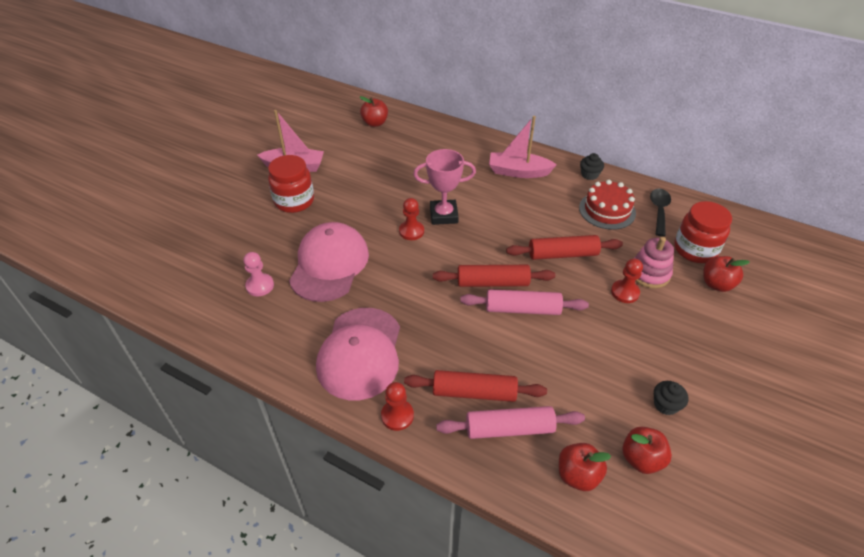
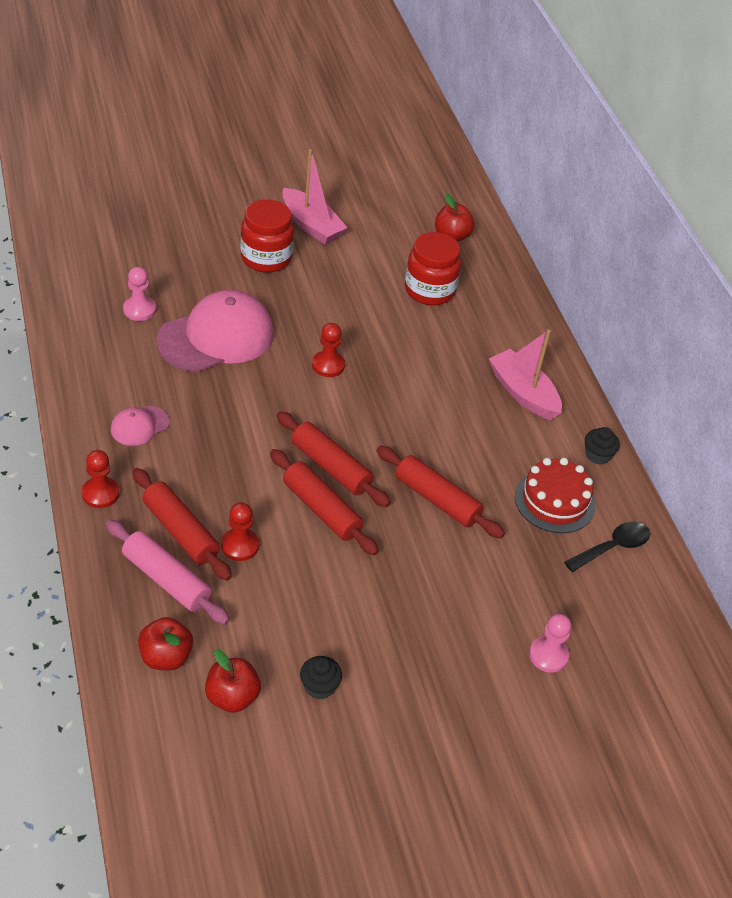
camera: 40 degrees right, 0 degrees up
(360, 353) = (139, 426): pink cap -> pink cap, size x0.47
(443, 215) = (380, 375): pink trophy -> none
(522, 309) = (321, 509): pink rolling pin -> red rolling pin
(625, 292) = (440, 580): red pawn -> red pawn (240, 545)
(649, 273) = (494, 587): pink stacking toy -> none
(695, 249) = (584, 611): red jar -> red jar (429, 290)
(716, 284) = (548, 655): red apple -> pink pawn

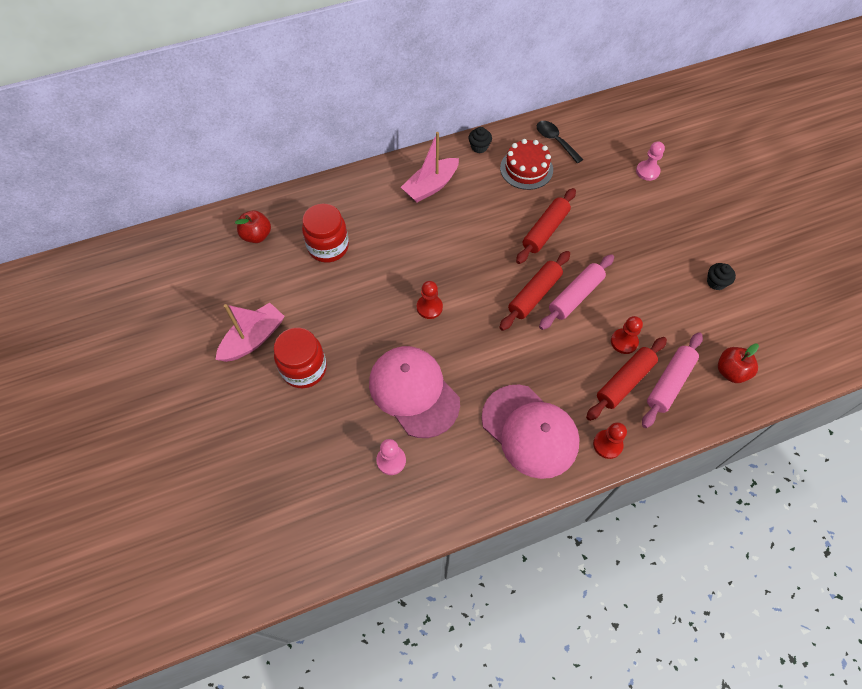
camera: 90 degrees left, 15 degrees up
(139, 426) = (530, 431): pink cap -> pink cap, size x2.13
(232, 697) = (743, 328): red apple -> none
(321, 509) = (575, 296): red rolling pin -> pink rolling pin

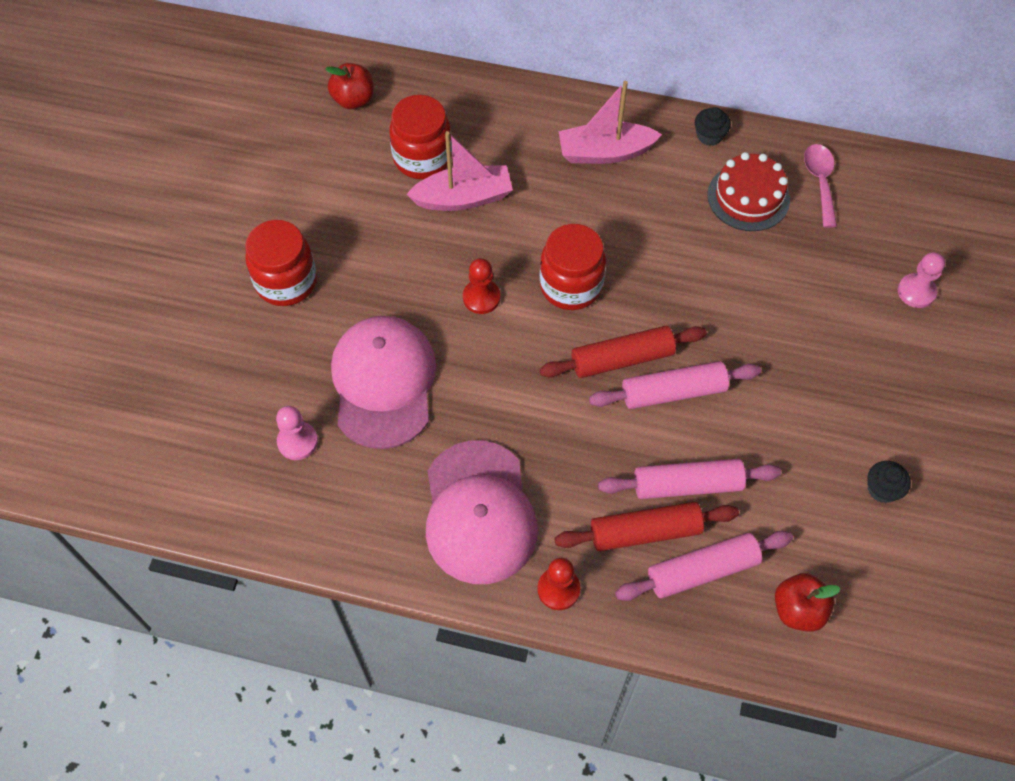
camera: 35 degrees right, 0 degrees up
(253, 339) = (259, 216): pink boat -> pink boat (463, 198)
(473, 271) = (571, 286): none -> red jar
(545, 231) = (705, 289): red rolling pin -> none
(555, 141) = (820, 182): black spoon -> pink spoon
(624, 342) = (687, 485): red pawn -> pink rolling pin

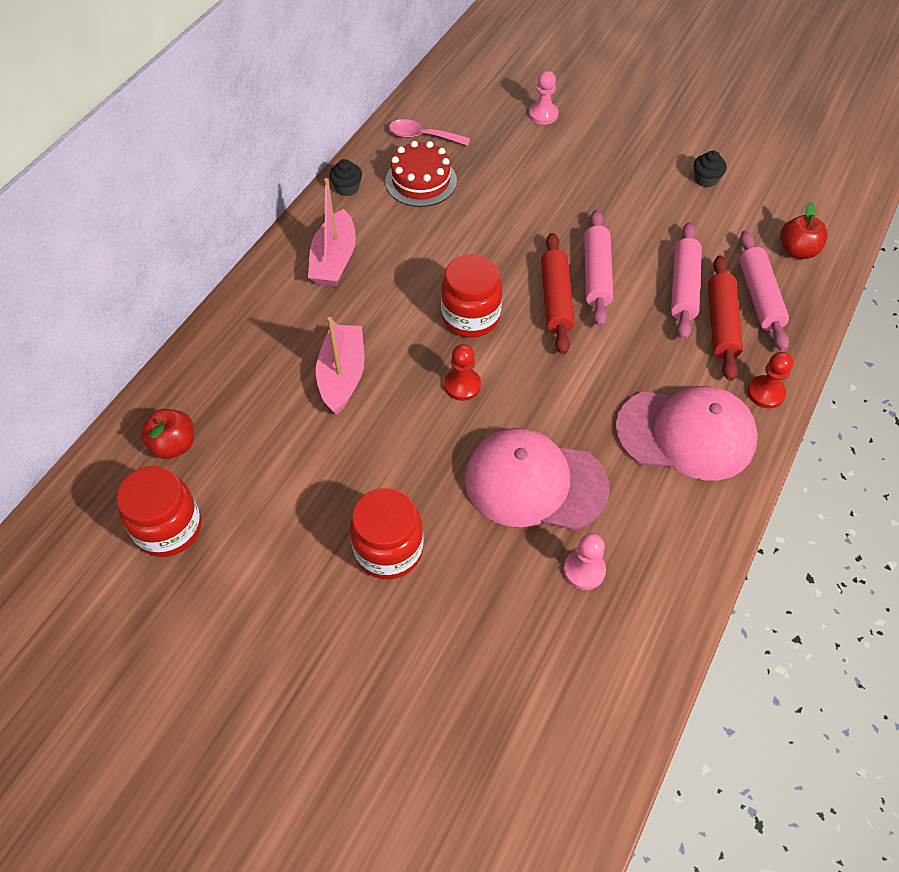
camera: 75 degrees left, 5 degrees down
(422, 158) = (279, 399): red jar -> red jar (169, 528)

